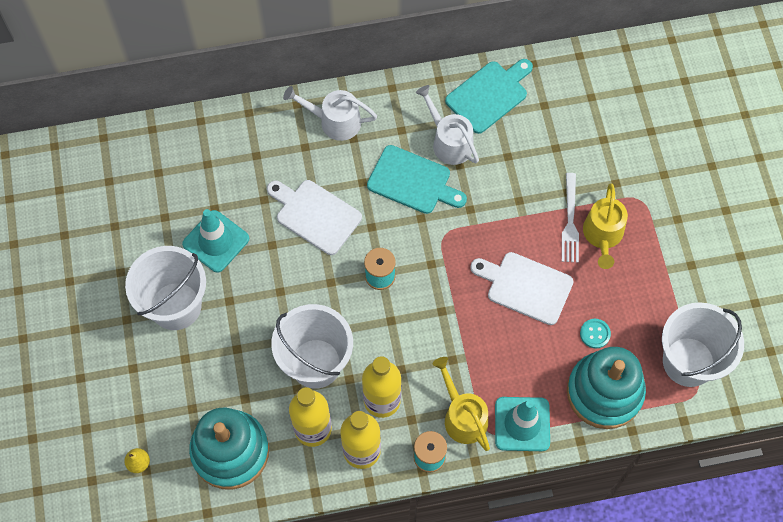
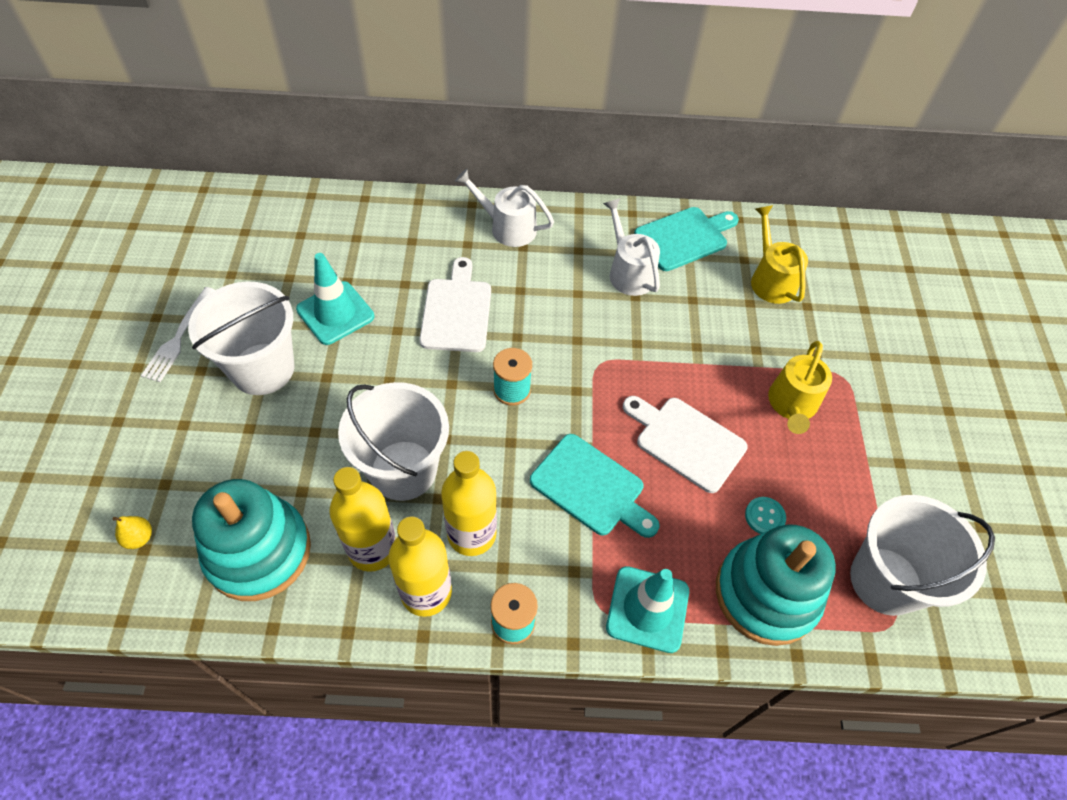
camera: 10 degrees right, 10 degrees down
(315, 215) = (457, 311): white cutting board -> white cutting board turned 45 degrees clockwise
(412, 181) = (577, 301): turquoise cutting board -> turquoise cutting board (591, 487)
(462, 416) = (570, 580): yellow watering can -> yellow watering can (771, 279)
(570, 222) = (754, 382): white fork -> white fork (178, 338)

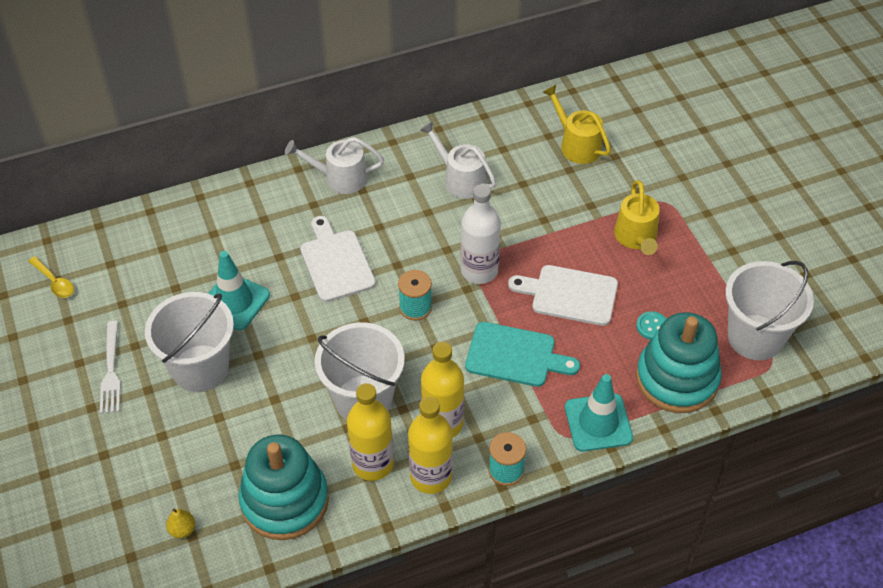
camera: 20 degrees left, 5 degrees down
(184, 230) = (54, 282): none -> yellow spoon
(599, 376) = (479, 270): none -> white bottle
(684, 238) = (491, 134): turquoise cutting board -> none

